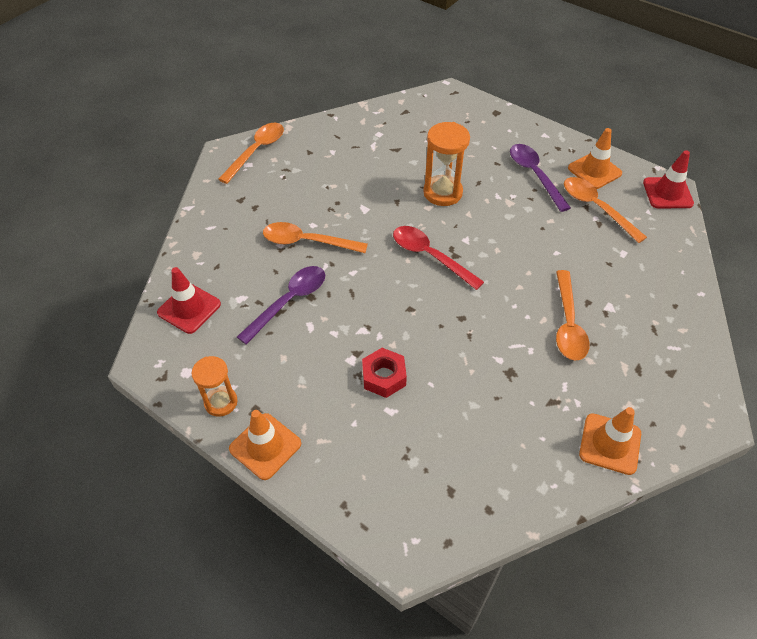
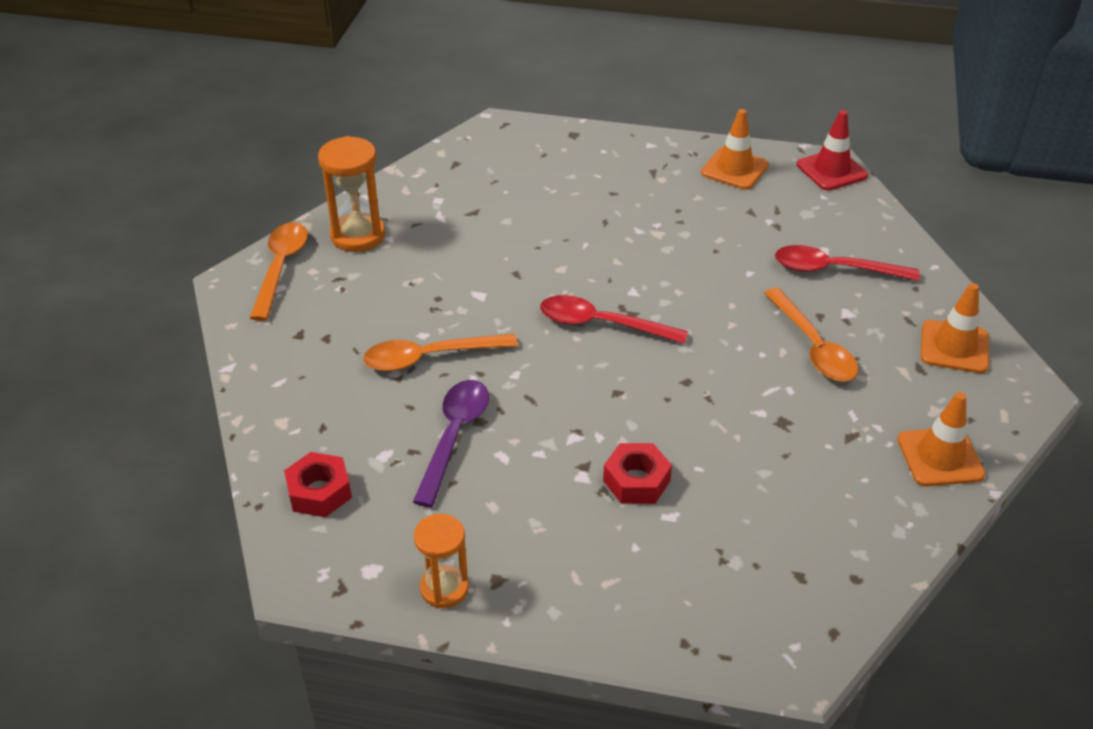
camera: 25 degrees left, 10 degrees down
(189, 308) = (319, 492): red traffic cone -> red nut
(265, 446) = (540, 617): orange traffic cone -> orange traffic cone (954, 347)
(442, 193) = (568, 246): orange hourglass -> orange hourglass (358, 235)
(534, 175) = (667, 194): purple spoon -> none
(596, 208) = (763, 210): orange spoon -> none
(621, 270) = (834, 270): none -> red spoon

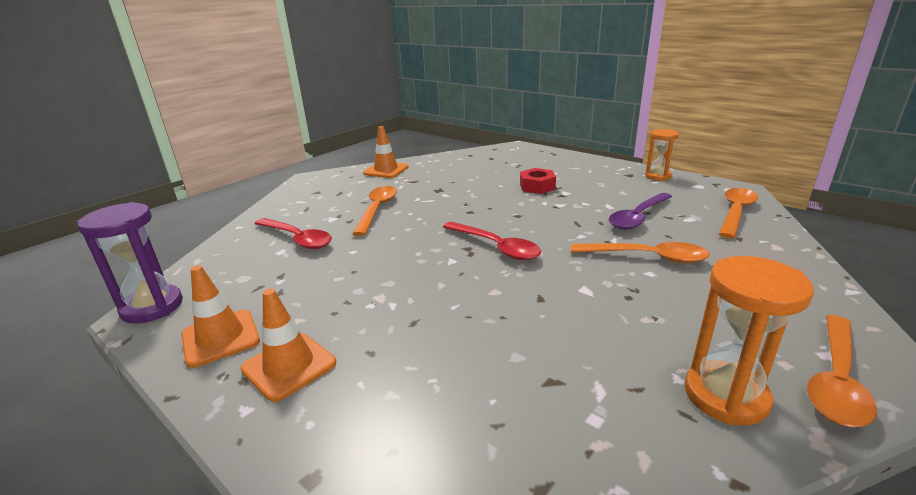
camera: 150 degrees left, 15 degrees down
(319, 492) = (735, 212): red nut -> orange spoon
(831, 170) = (152, 307): red traffic cone -> purple hourglass
(954, 347) = (308, 195): orange traffic cone -> orange traffic cone (289, 366)

